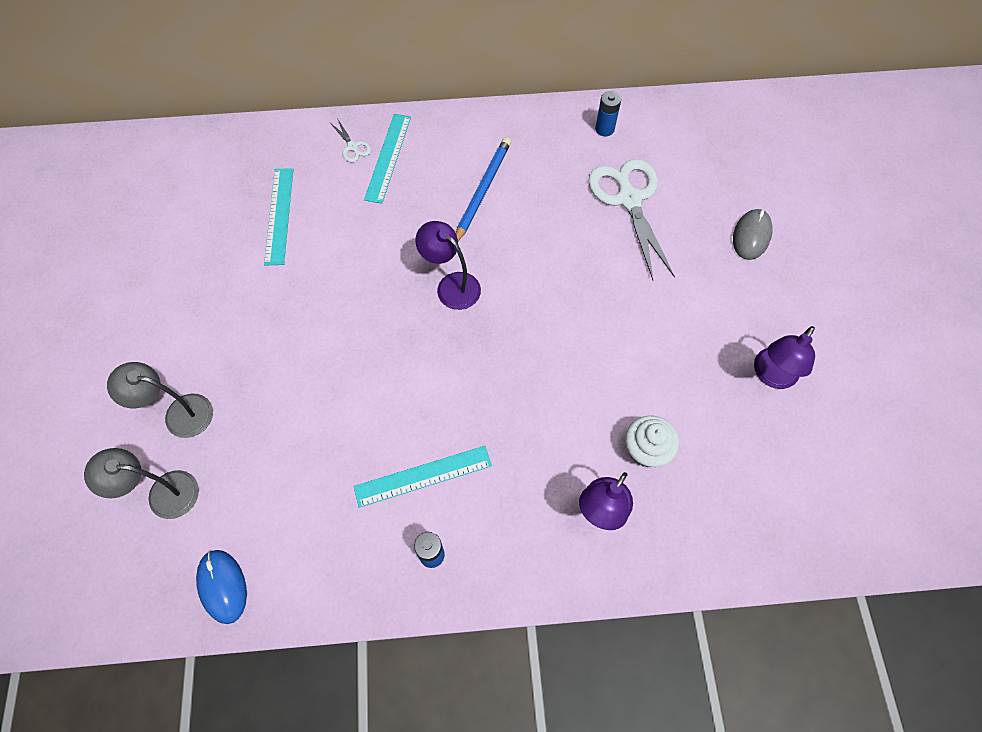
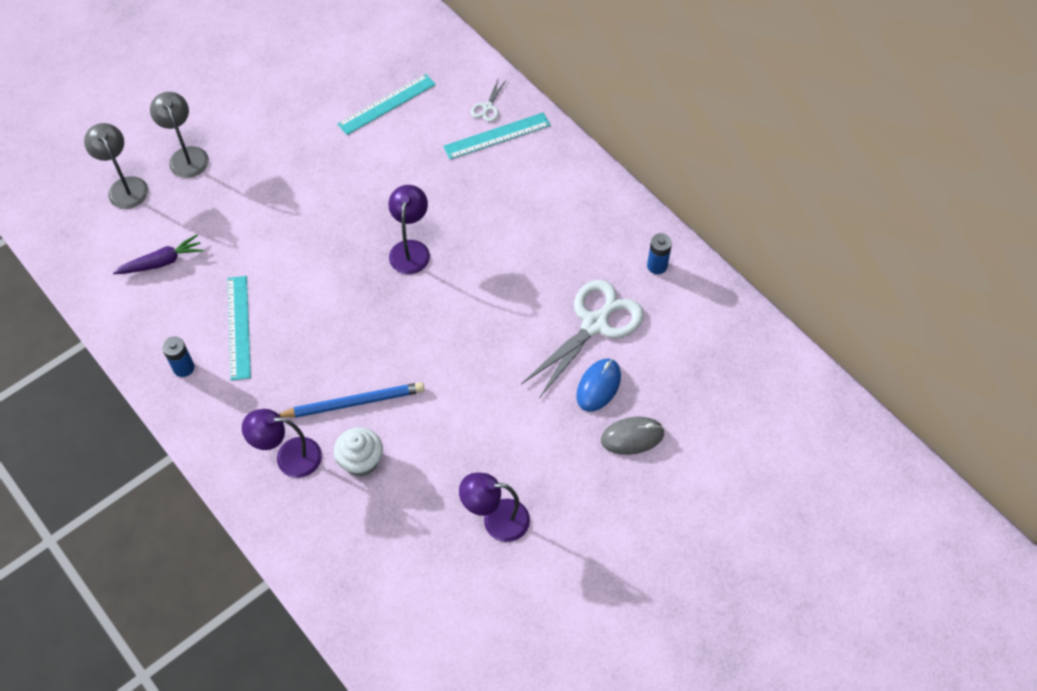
camera: 55 degrees right, 5 degrees down
(222, 586) = (85, 261): blue mouse -> blue mouse (598, 386)
(288, 507) = (162, 262): none -> purple carrot
(423, 476) = (238, 327): turquoise ruler -> turquoise ruler turned 45 degrees clockwise
(482, 191) = (517, 217): blue pencil -> blue pencil (354, 402)

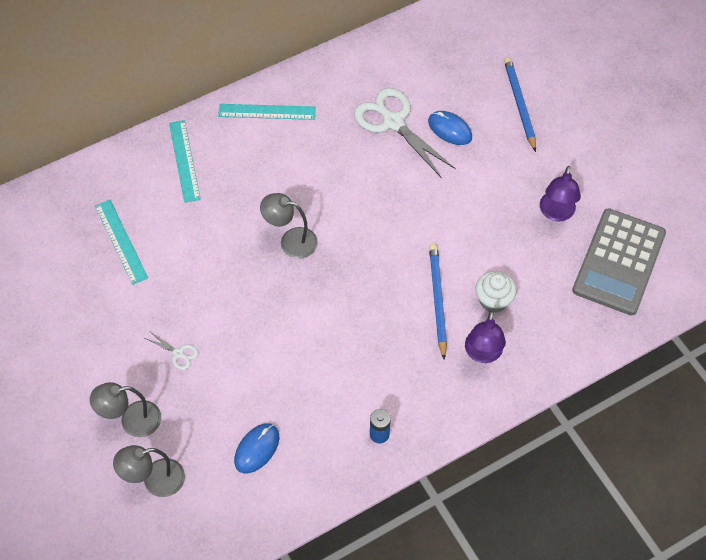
camera: 80 degrees left, 0 degrees up
(162, 262) = (257, 449): purple carrot -> blue mouse
(238, 327) = (344, 385): turquoise ruler -> turquoise ruler (267, 112)
(410, 249) = (291, 241): purple lamp -> grey lamp
(435, 601) = (619, 262): none -> grey calculator
(488, 107) = (149, 163): white scissors -> white scissors (178, 353)
(632, 437) = (497, 116): grey mouse -> none
(657, 266) = (347, 73): blue battery -> none
(657, 461) = (519, 104): none -> blue pencil

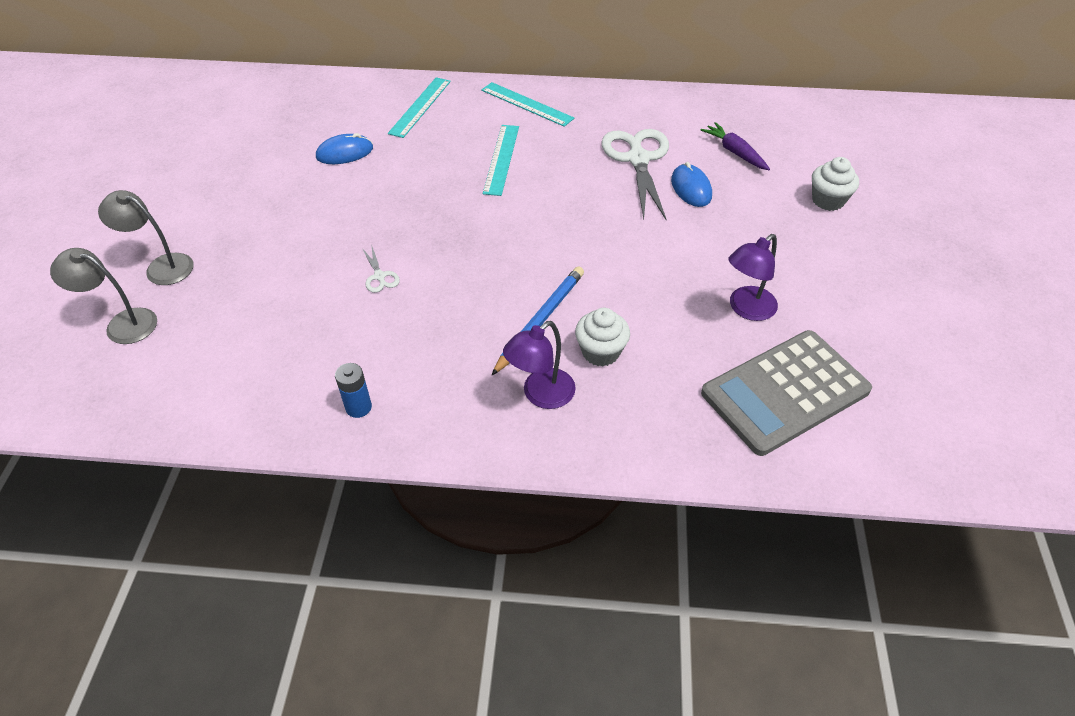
camera: 35 degrees right, 10 degrees down
(121, 241) = (307, 136): turquoise ruler -> turquoise ruler (501, 159)
(178, 353) = (257, 237): white scissors -> white scissors (379, 276)
(257, 449) = (234, 350): blue mouse -> blue mouse (344, 153)
(291, 241) = (448, 203): grey lamp -> none
(455, 78) = (734, 152): none -> purple carrot
(519, 104) = (786, 200): blue pencil -> none
(545, 90) = (828, 200): none -> white cupcake

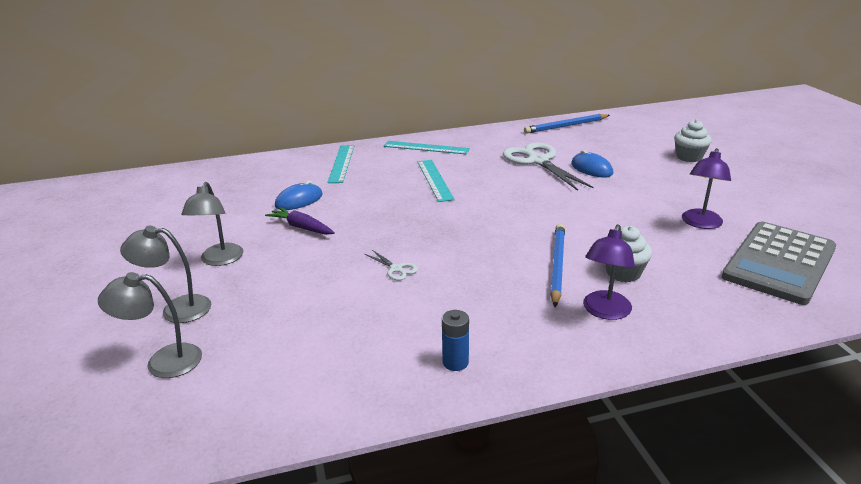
camera: 20 degrees left, 20 degrees down
(228, 215) = (219, 260): none -> grey lamp
(718, 107) = (566, 126): none -> blue pencil
(734, 152) = (601, 145): purple carrot -> purple carrot (301, 227)

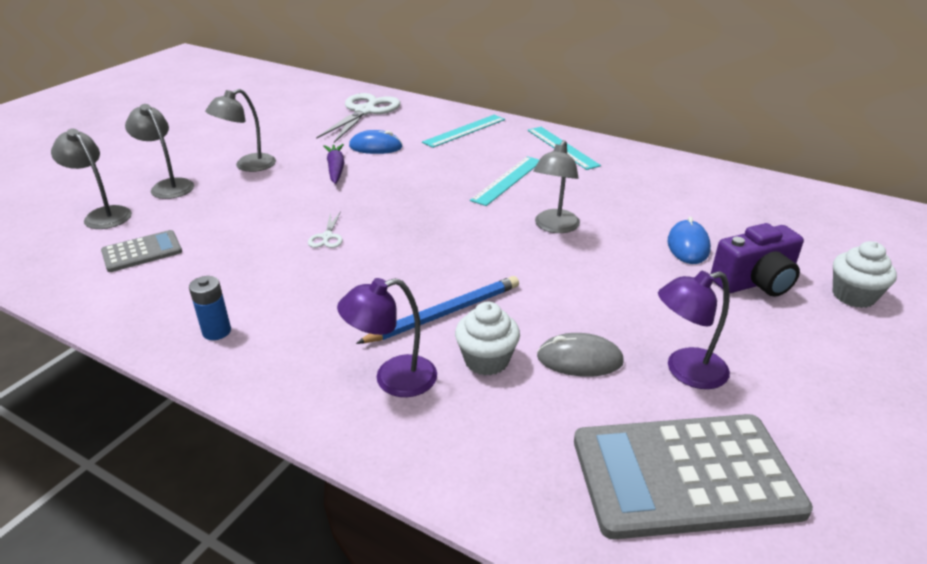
camera: 45 degrees right, 5 degrees up
(273, 360) = (142, 252): none -> grey calculator
(514, 192) = (554, 227): none -> grey lamp
(538, 161) = (644, 210): white scissors -> white scissors (365, 112)
(566, 126) = (761, 188): blue pencil -> none
(648, 171) = (755, 283): none -> purple camera
(656, 245) = (579, 359): none -> grey mouse

